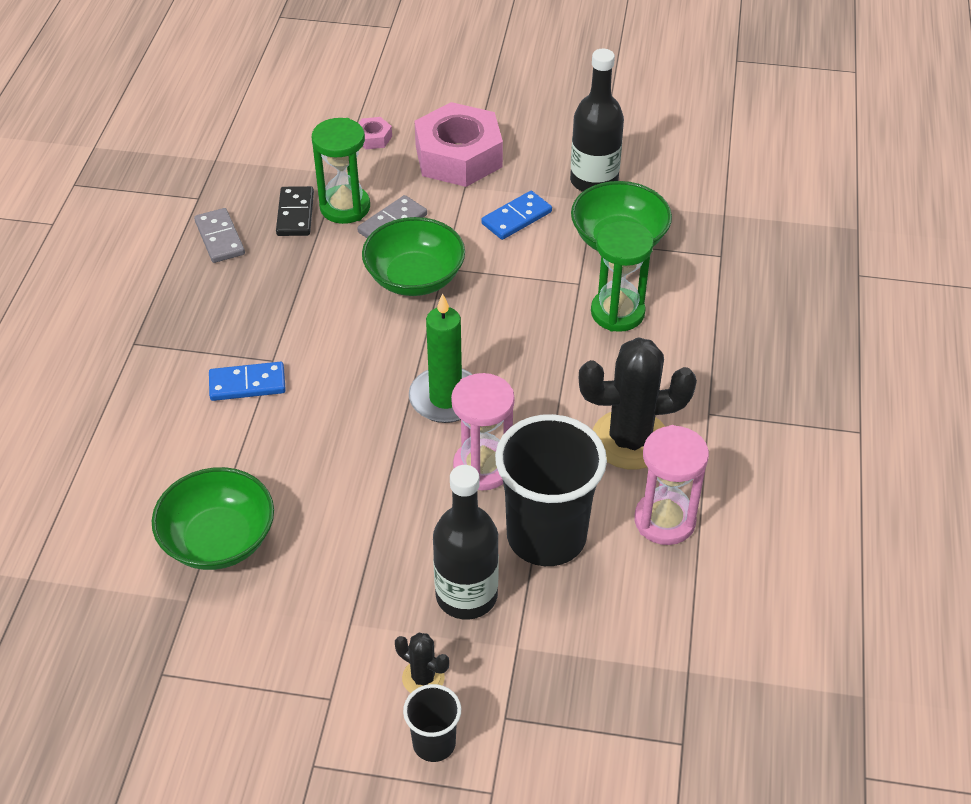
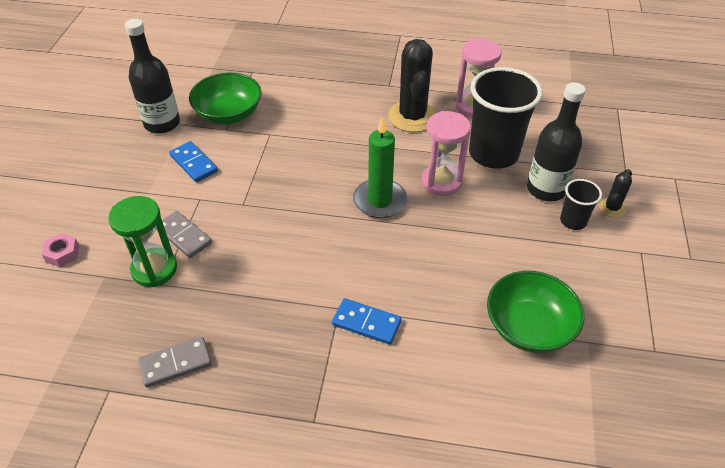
camera: 90 degrees left, 0 degrees up
(247, 384) = (366, 323): blue domino -> blue domino turned 60 degrees counterclockwise
(295, 214) = (154, 305): black domino -> none
(414, 278) = (252, 220): green bowl -> none
(434, 743) = (654, 202): black cup -> black cup (573, 221)
(458, 156) = (108, 196): pink nut -> none
(617, 312) = (300, 117): green hourglass -> none

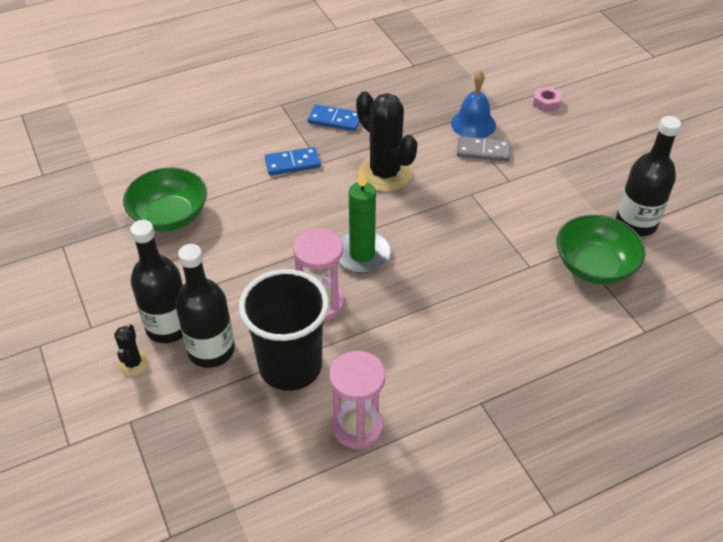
camera: 145 degrees right, 0 degrees up
(154, 269) = (473, 124): green hourglass -> blue bell
(175, 364) = (392, 90): grey domino -> none
(193, 163) = (554, 204): blue domino -> blue domino (335, 120)
(412, 117) = (413, 369): black cactus -> black cactus (385, 173)
(573, 221) = (168, 327): black cup -> black bottle

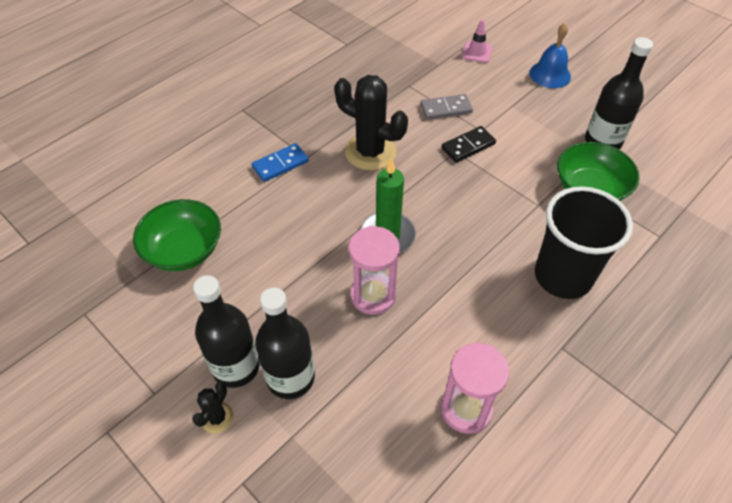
camera: 20 degrees left, 5 degrees up
(133, 363) = (217, 418): black cactus -> black cactus turned 45 degrees clockwise
(290, 366) = (375, 369): black cup -> black cup (563, 276)
(335, 120) = (300, 112): blue domino -> none
(473, 124) = (425, 86): blue bell -> blue bell (550, 74)
(487, 192) = (468, 146): none -> black domino
(546, 103) = (477, 52): pink nut -> pink traffic cone

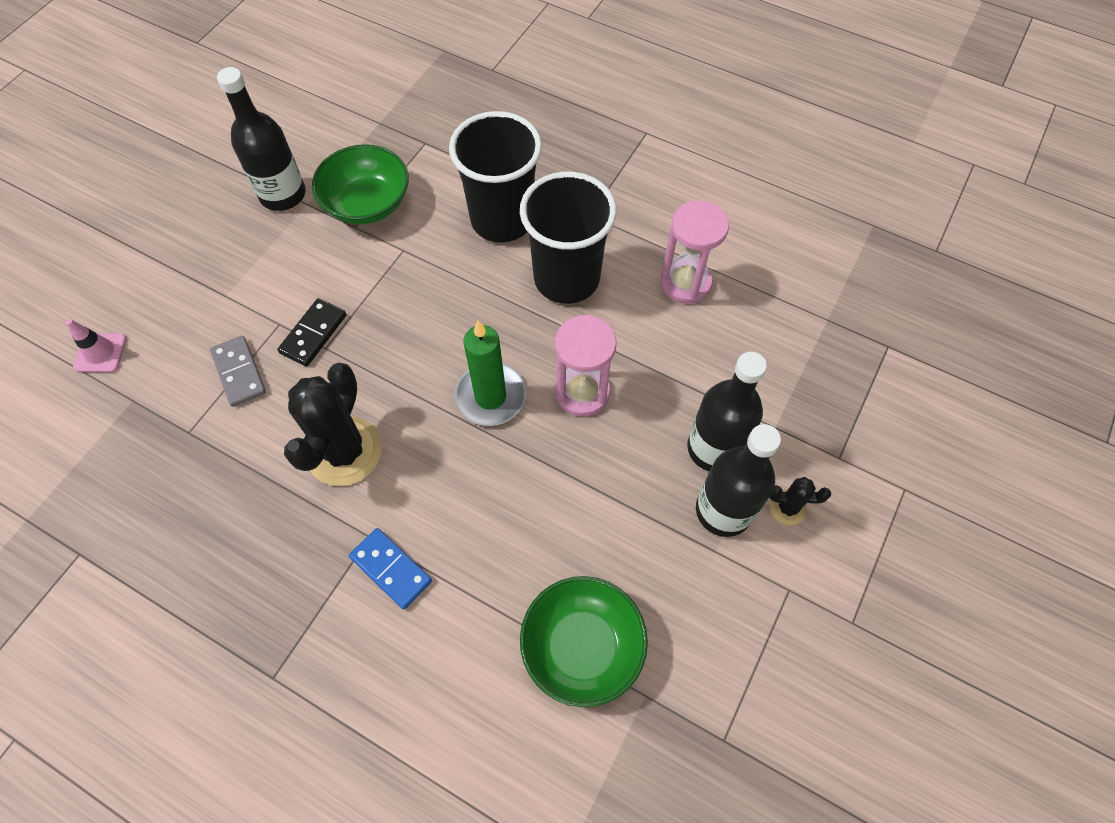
camera: 105 degrees left, 10 degrees up
(468, 146) = (313, 334): black domino -> black domino turned 75 degrees clockwise
(489, 311) = (566, 278): none -> black cup
(550, 74) = (151, 257): blue bell -> none

